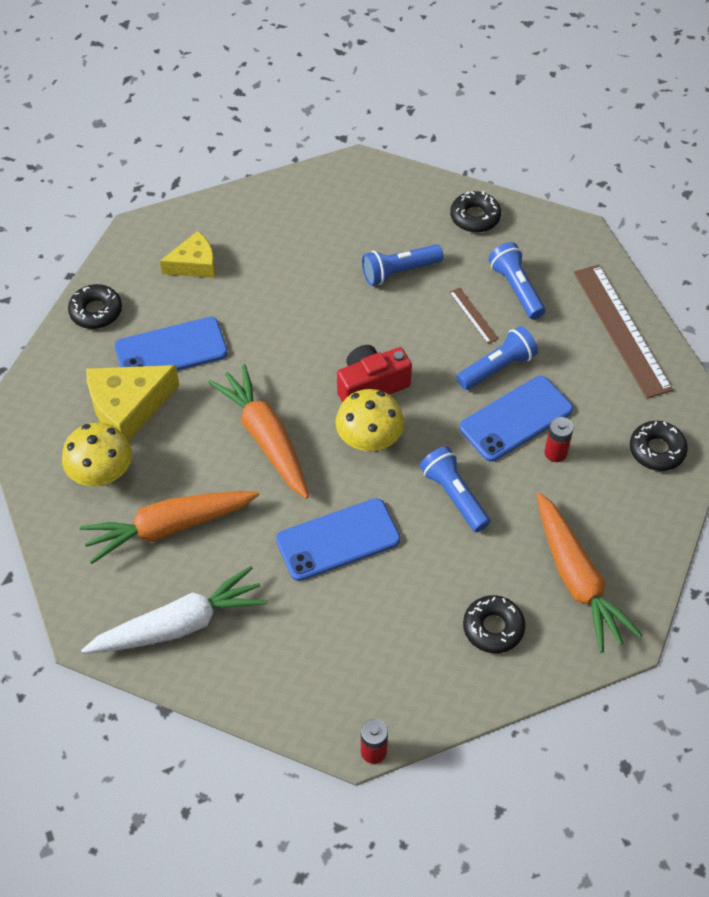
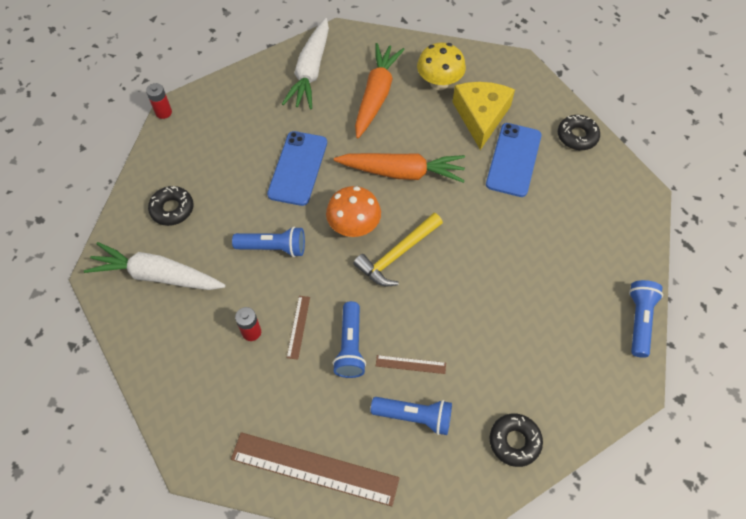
camera: 125 degrees right, 5 degrees up
(194, 264) = (587, 211): yellow cheese -> none
(369, 440) = (354, 226): yellow mushroom -> orange mushroom
(371, 386) = (397, 255): red camera -> yellow hammer
(399, 272) = (491, 340): blue flashlight -> blue flashlight (639, 321)
(516, 419) = (298, 327): blue phone -> brown ruler
(577, 579) = (157, 275): orange carrot -> white carrot
(657, 450) = (195, 402): black donut -> none

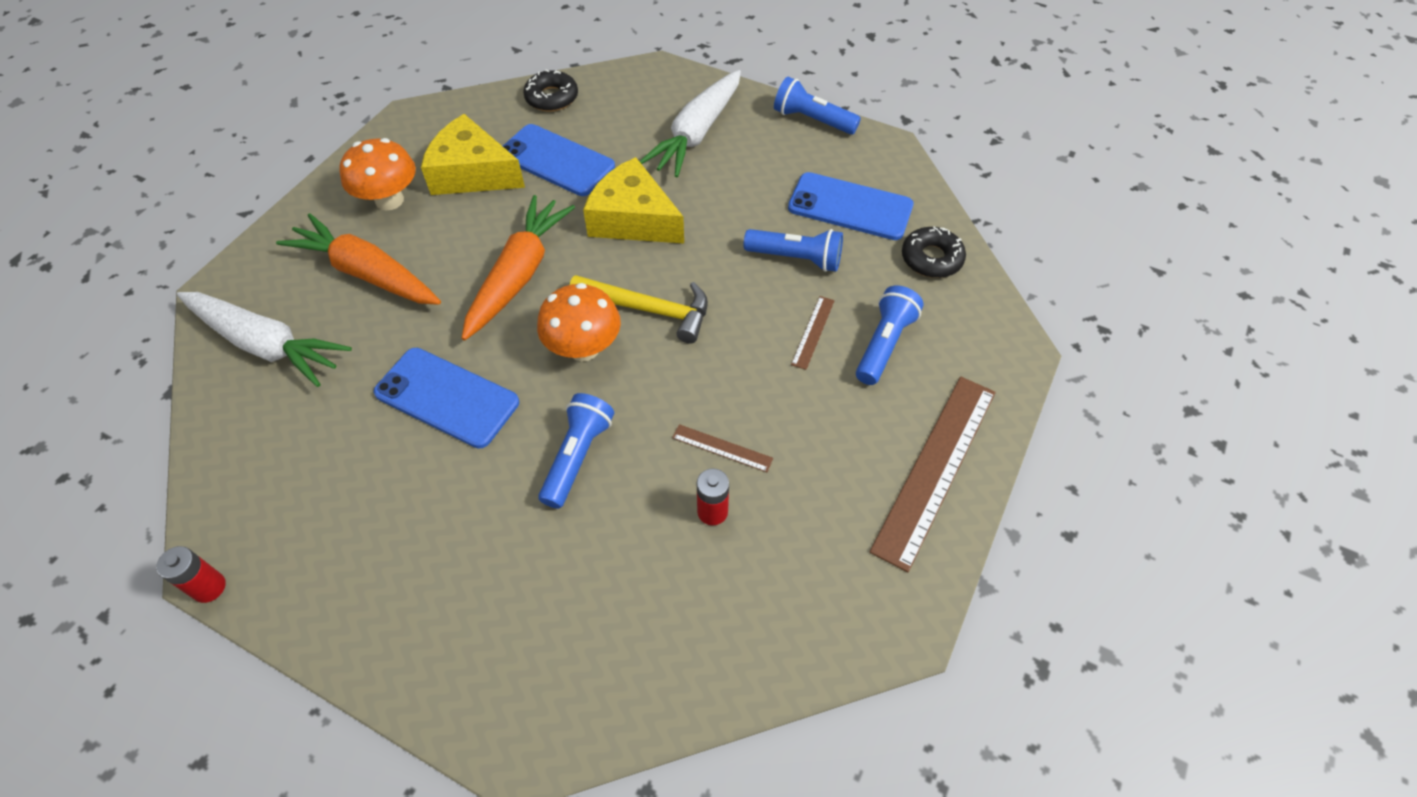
camera: 75 degrees left, 5 degrees down
(157, 275) = (561, 642): white carrot -> white carrot (696, 133)
(172, 209) = (436, 599): black donut -> none
(350, 346) = (770, 391): blue flashlight -> blue flashlight (796, 258)
(397, 255) = (649, 309): yellow hammer -> yellow hammer turned 45 degrees counterclockwise
(439, 83) = (389, 200): yellow mushroom -> orange mushroom
(476, 222) = (633, 219): none -> yellow cheese
(548, 368) = (850, 207): none -> blue phone

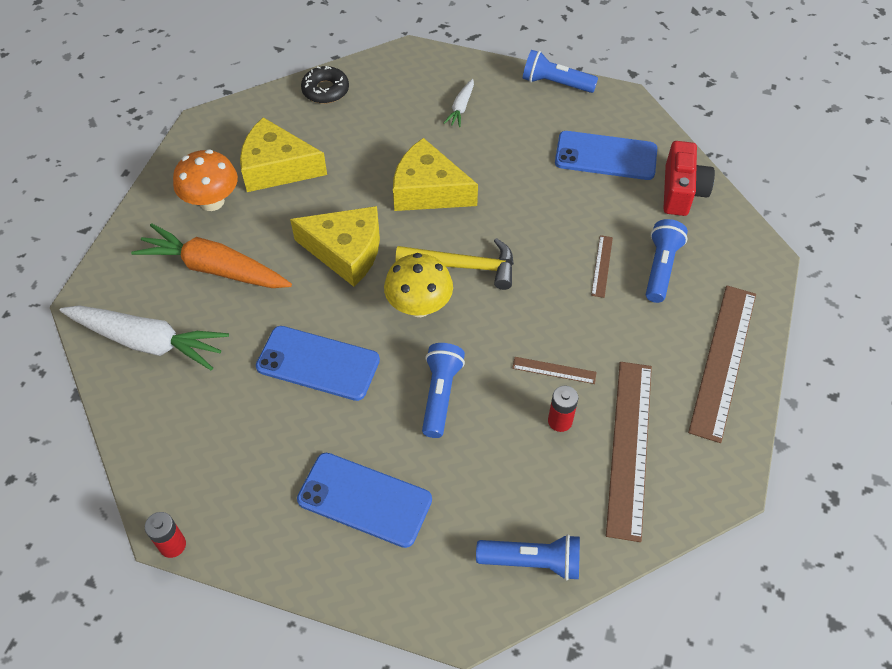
camera: 10 degrees left, 0 degrees up
(519, 274) = (346, 251): orange carrot -> yellow cheese
(556, 160) = (347, 147): blue phone -> blue phone (364, 499)
(583, 348) = (419, 306): orange mushroom -> yellow mushroom
(696, 133) = (461, 108): white carrot -> white carrot, size x0.47
(790, 558) = (629, 447): none -> brown ruler
(796, 258) = (573, 206): blue flashlight -> blue flashlight (532, 561)
(931, 258) = (681, 191): black donut -> red camera

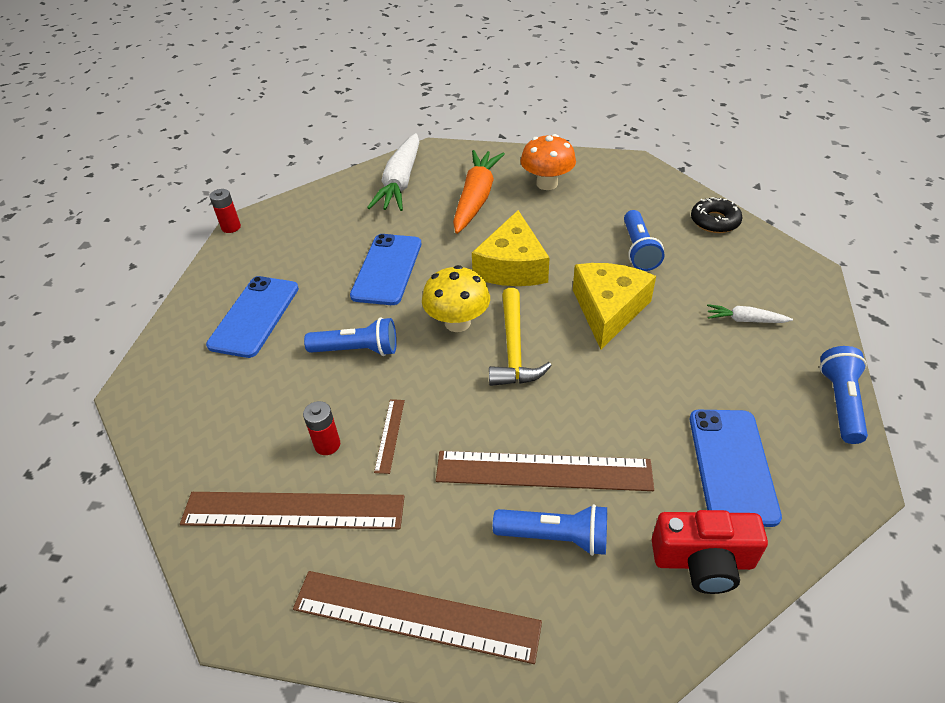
camera: 85 degrees right, 10 degrees down
(277, 168) = (599, 210): yellow cheese -> none
(532, 561) = (177, 435): blue flashlight -> blue flashlight (638, 250)
(602, 266) = (543, 471): brown ruler -> brown ruler, size x2.24

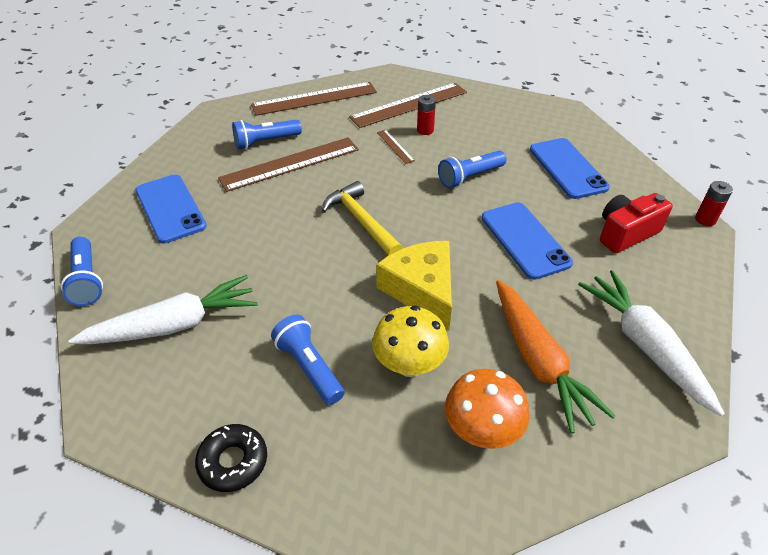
camera: 145 degrees right, 0 degrees up
(457, 322) = (420, 222): yellow mushroom -> yellow mushroom (409, 364)
(608, 310) = (305, 283): yellow cheese -> none
(703, 561) = (180, 160): red camera -> red camera (626, 233)
(745, 320) = (174, 325): white carrot -> white carrot, size x2.12

